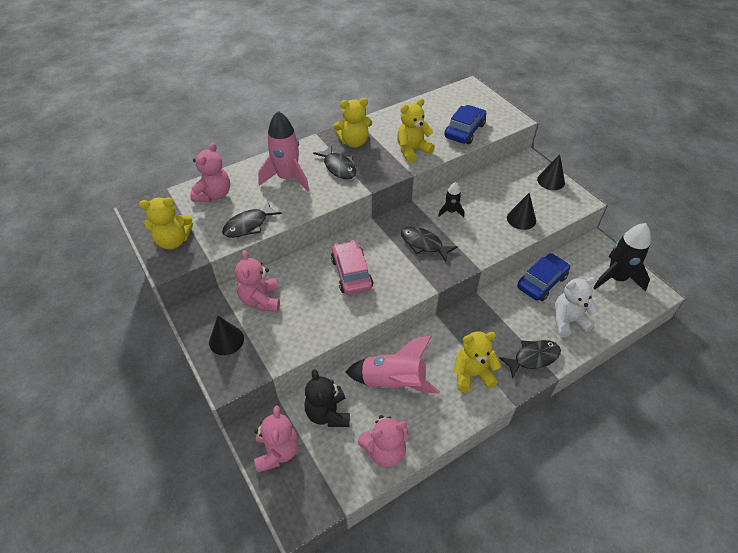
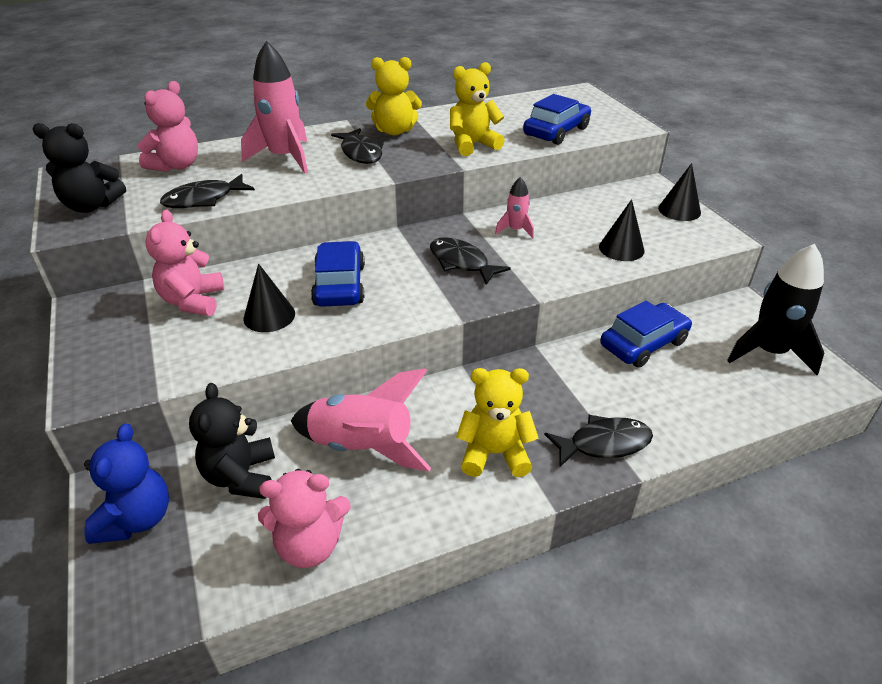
camera: 10 degrees right, 10 degrees down
(173, 241) = (91, 206): yellow teddy bear -> black teddy bear
(226, 340) = (117, 343): black cone -> black cone (269, 316)
(277, 451) = (137, 519): pink teddy bear -> blue teddy bear
(351, 273) = (339, 285): pink car -> blue car
(450, 211) = (515, 230): black rocket -> pink rocket
(568, 321) = (675, 400): white teddy bear -> none

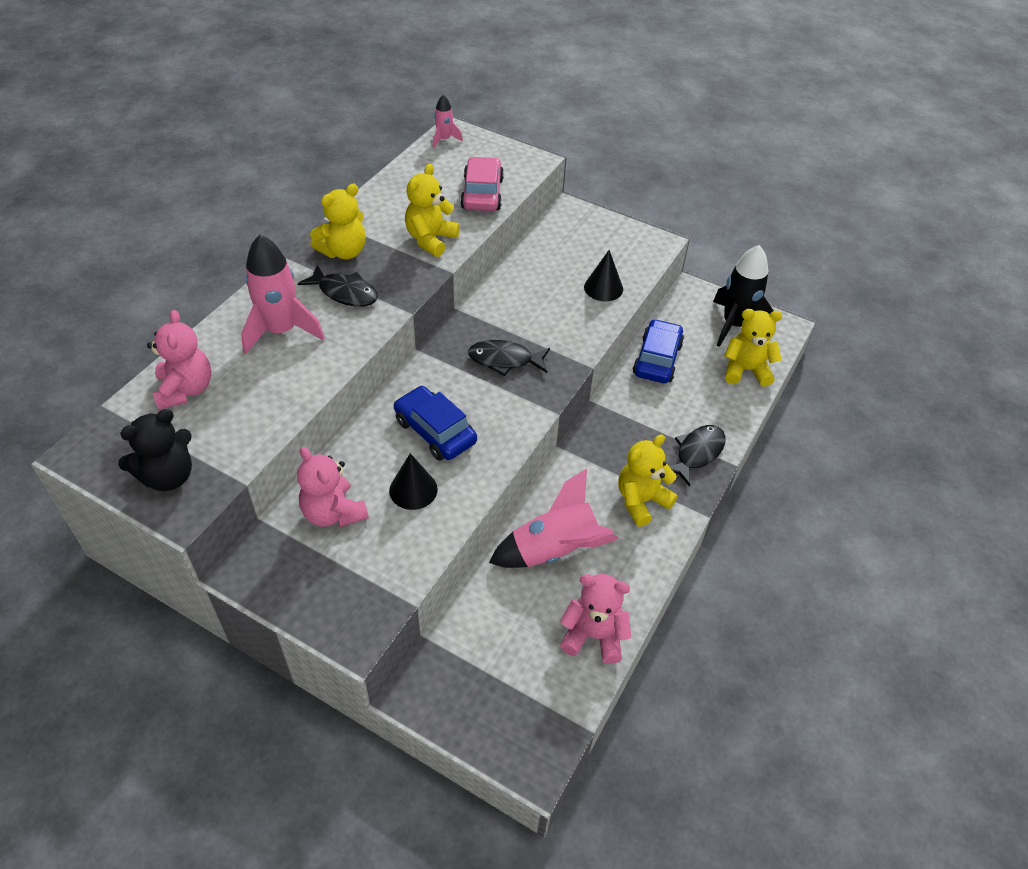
camera: 40 degrees left, 10 degrees up
(137, 519) = (461, 700): blue teddy bear -> none
(203, 199) = (268, 414): black fish -> none
(241, 476) = (497, 624): black teddy bear -> none
(310, 545) = (593, 635): pink teddy bear -> pink teddy bear turned 120 degrees counterclockwise
(515, 230) = (513, 306): pink rocket -> pink rocket (444, 139)
(556, 132) = (482, 193): blue car -> pink car
(679, 210) = (610, 228): black cone -> none
(743, 397) = (746, 370): none -> yellow teddy bear

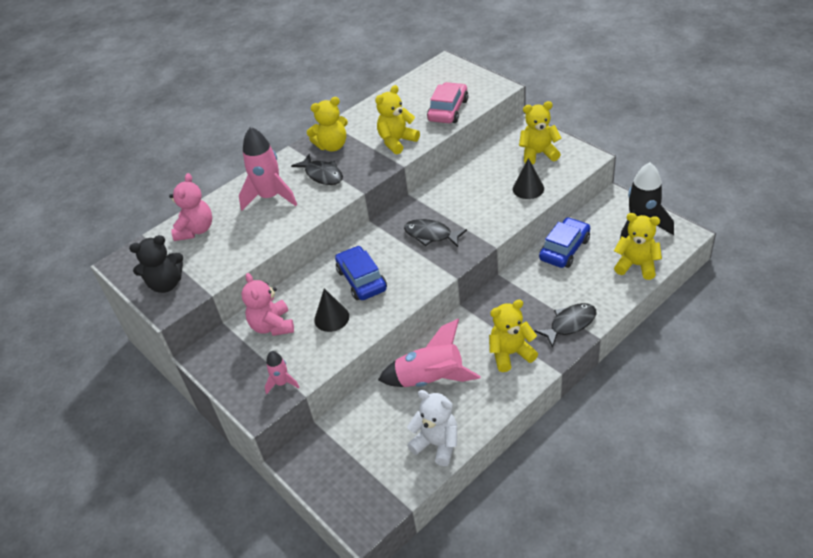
camera: 25 degrees right, 5 degrees down
(444, 139) = (435, 69): pink rocket -> pink rocket (282, 383)
(593, 635) = (437, 444): pink teddy bear -> white teddy bear
(599, 242) = (538, 154): none -> yellow teddy bear

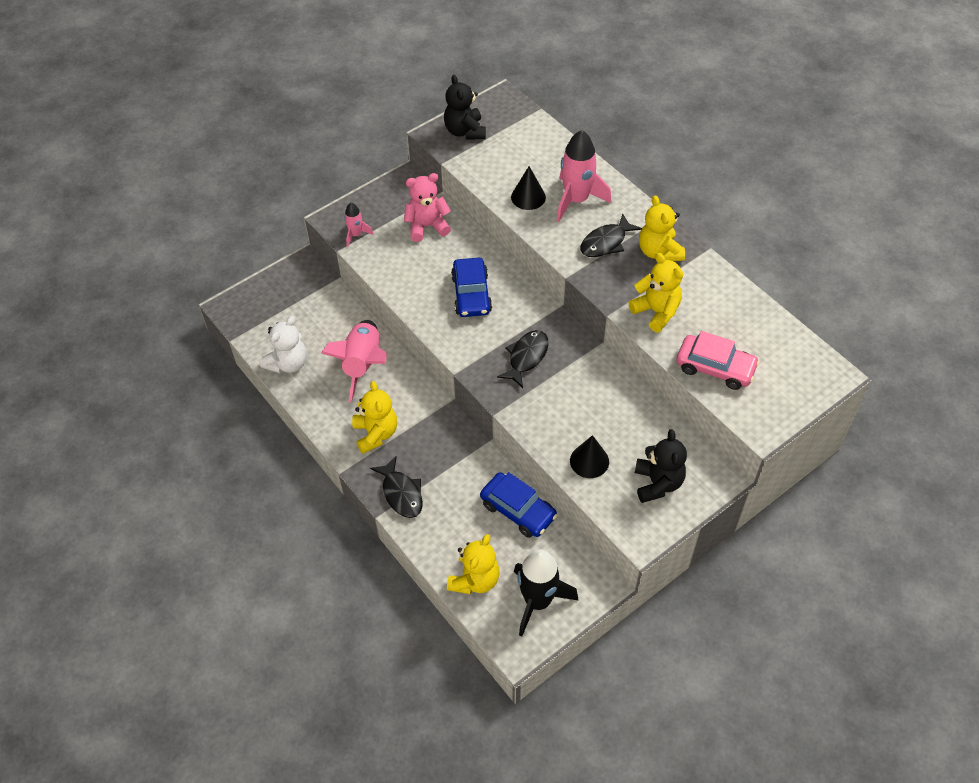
camera: 90 degrees right, 10 degrees up
(196, 230) = (537, 146): pink teddy bear -> none
(331, 318) = (425, 270): black cone -> black cone (528, 197)
(361, 280) = (471, 294): blue car -> blue car turned 105 degrees clockwise
(538, 154) = (657, 483): yellow teddy bear -> black teddy bear

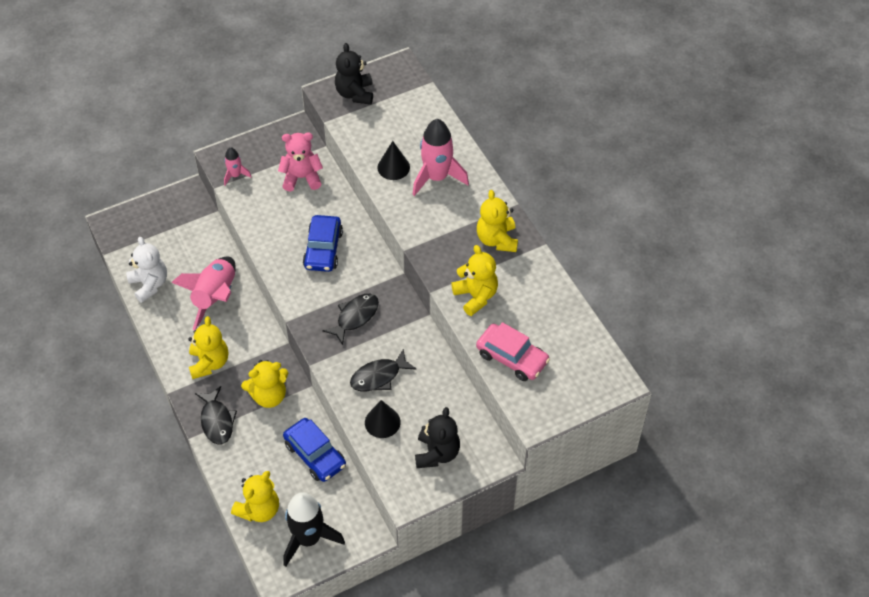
camera: 10 degrees right, 0 degrees up
(288, 363) = (149, 284): white teddy bear -> white teddy bear turned 75 degrees counterclockwise
(450, 457) = (269, 396): none -> yellow teddy bear
(606, 242) = (451, 223): black fish -> black fish (378, 376)

